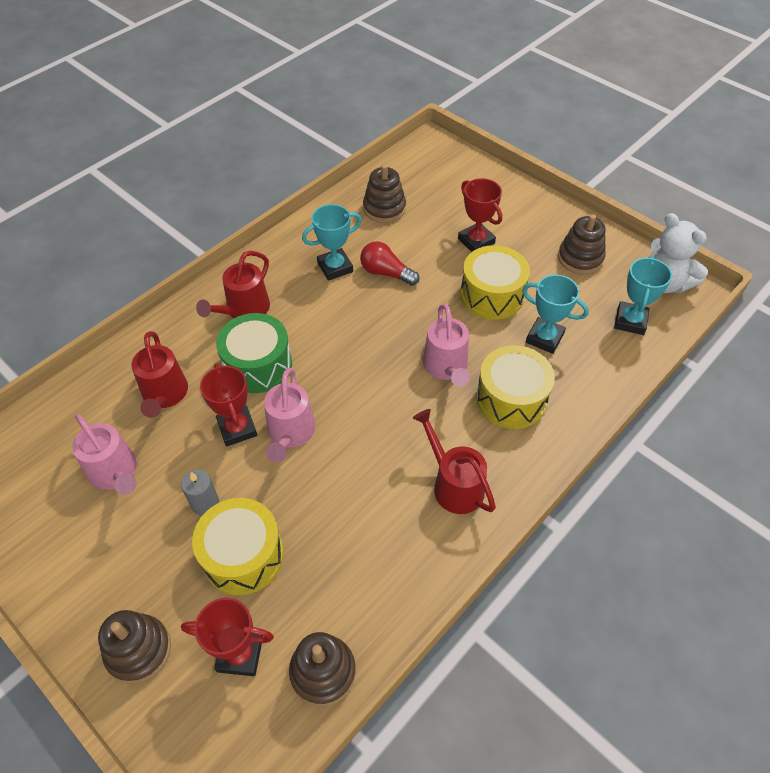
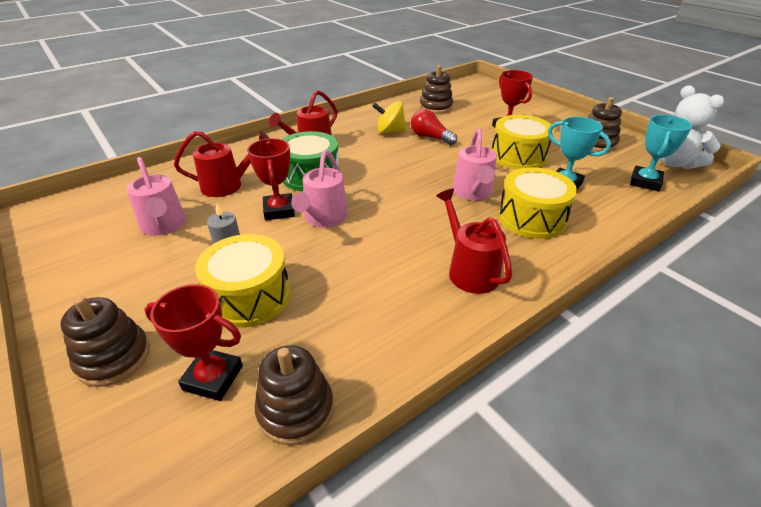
camera: 10 degrees right, 15 degrees down
(165, 395) = (228, 185): red watering can -> red watering can turned 105 degrees counterclockwise
(335, 267) = (390, 131): turquoise trophy -> yellow spinning top

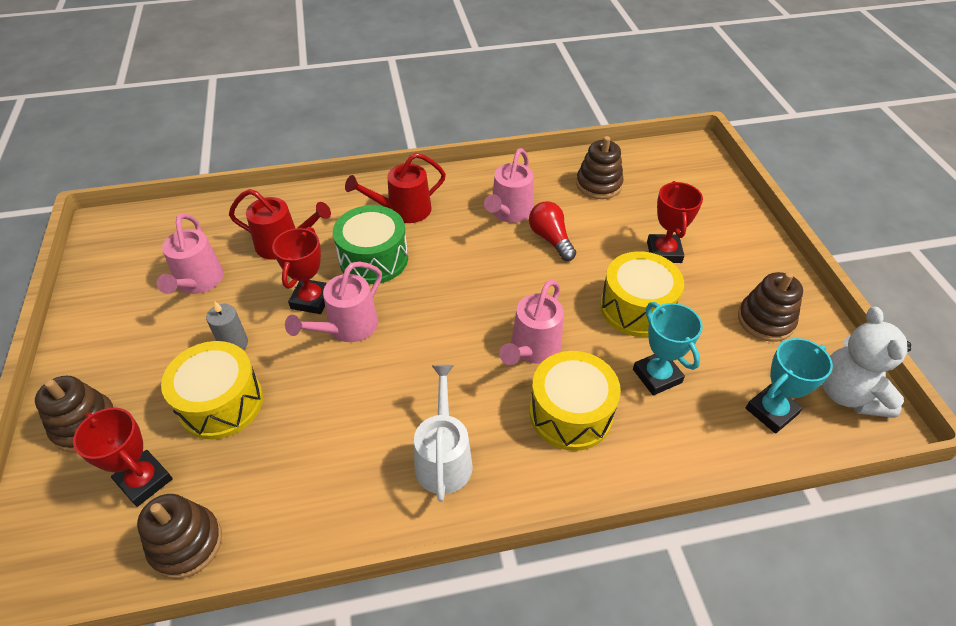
camera: 25 degrees right, 10 degrees up
(390, 131) = (509, 213): yellow spinning top -> pink watering can
(469, 270) = (443, 457): red watering can -> white watering can

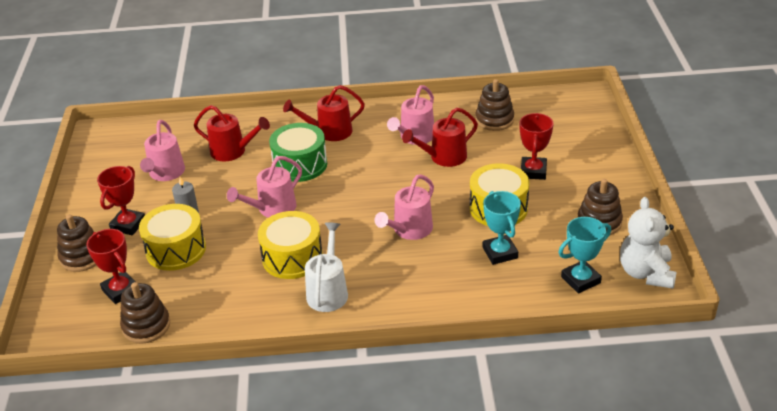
camera: 10 degrees right, 10 degrees down
(311, 300) = (248, 189): red trophy -> red trophy (128, 225)
(550, 239) = (443, 157): red light bulb -> red watering can
(570, 413) = (427, 271): yellow drum -> yellow drum (292, 257)

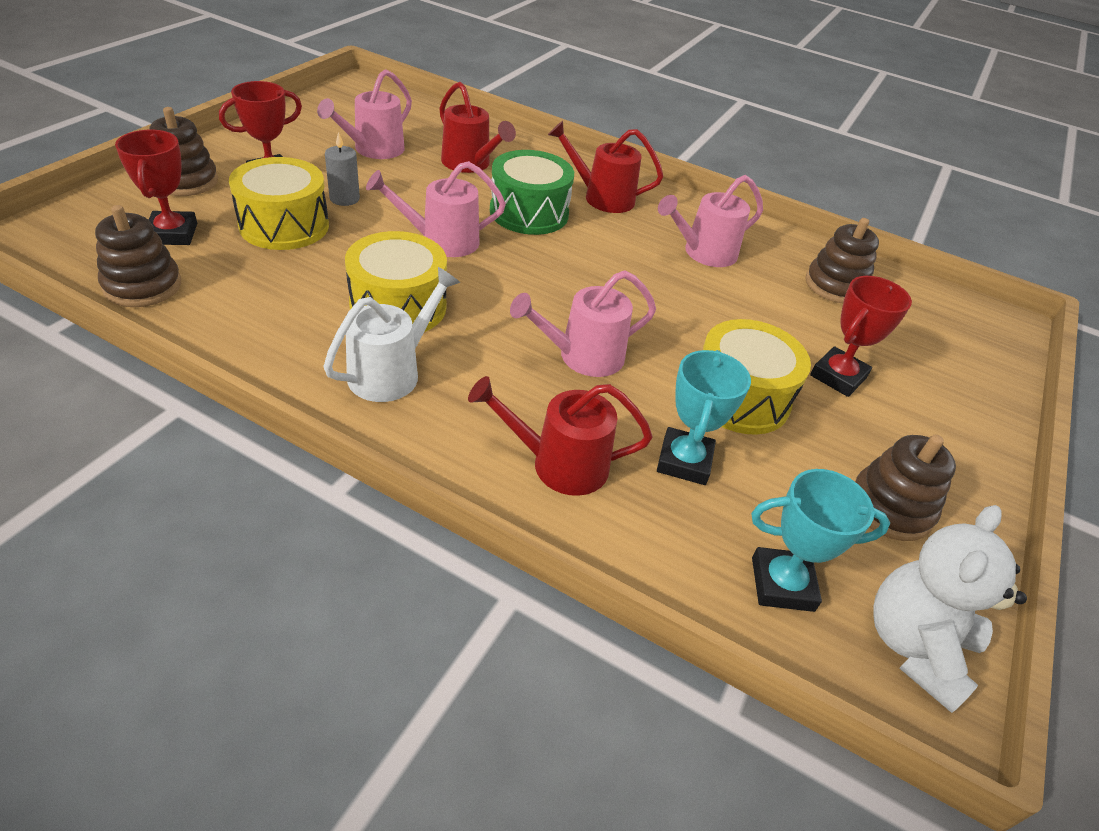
camera: 25 degrees right, 5 degrees up
(443, 157) = (720, 294): red watering can -> red watering can (558, 464)

